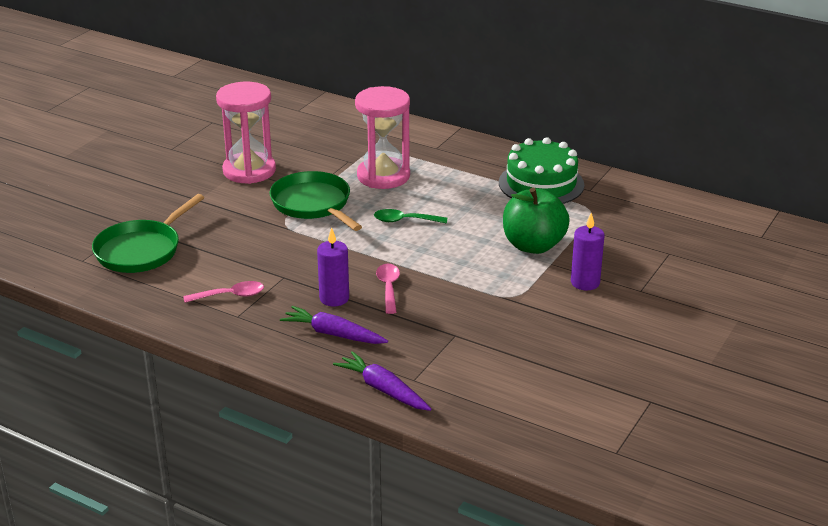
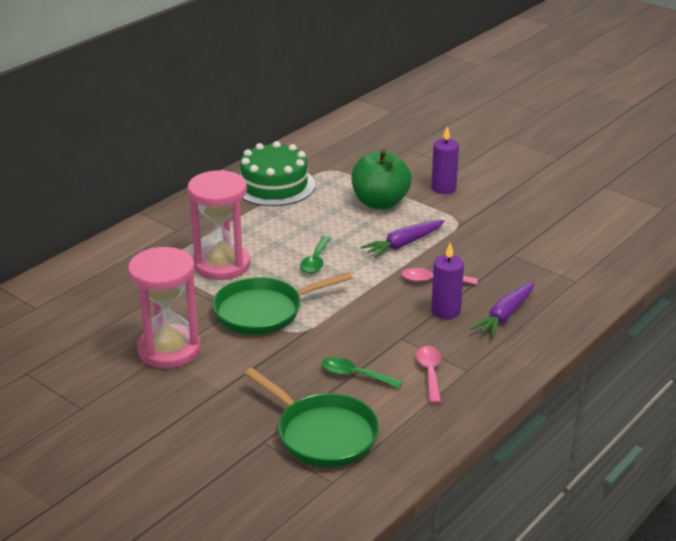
camera: 80 degrees left, 0 degrees up
(223, 258) = (355, 375): none -> green spoon
(383, 389) = (589, 297): purple carrot -> purple carrot (403, 244)

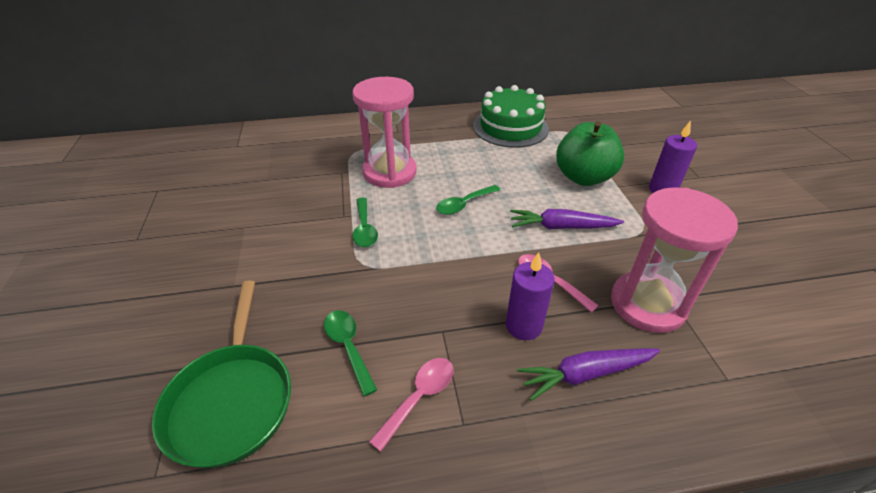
camera: 40 degrees right, 10 degrees up
(169, 349) = (256, 224): pink hourglass -> pink hourglass (647, 304)
(263, 311) = (364, 229): green pan -> green spoon

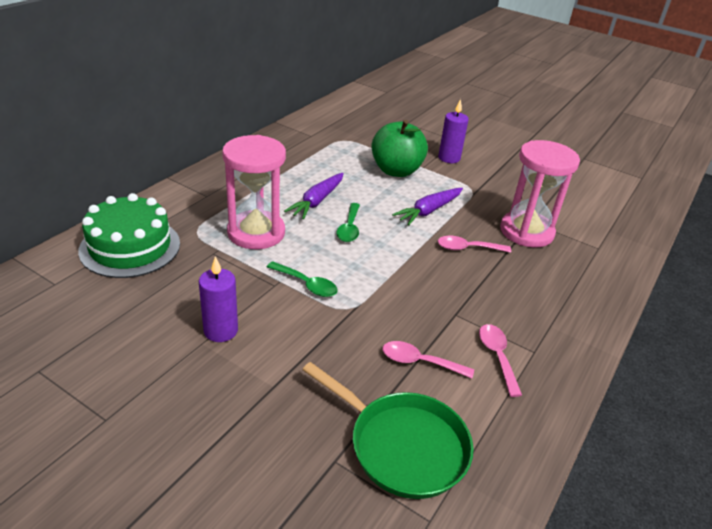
camera: 50 degrees left, 5 degrees down
(348, 347) = (419, 362): green spoon -> pink spoon
(510, 127) = (296, 153): green cake -> green cake (130, 247)
(523, 326) = (490, 282): purple candle -> purple candle (221, 331)
(585, 374) = (548, 286): purple carrot -> purple carrot (317, 201)

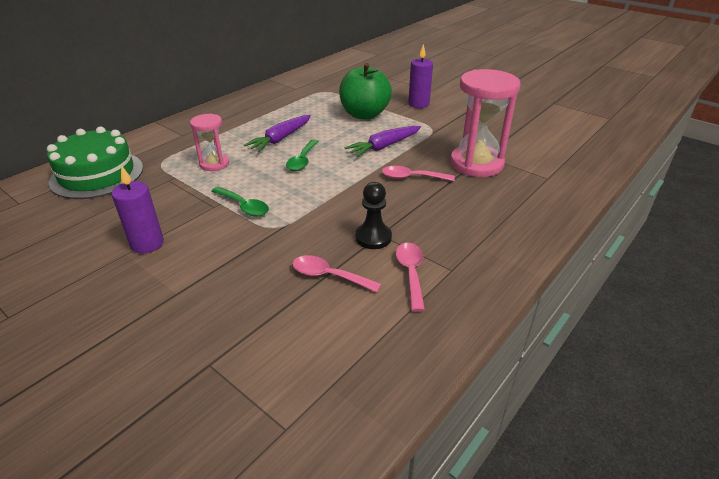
camera: 10 degrees right, 0 degrees up
(256, 232) = (214, 164): pink hourglass -> pink hourglass, size x0.55
(402, 446) = (283, 353): green pan -> none
(449, 318) = (373, 237): none -> black pawn

